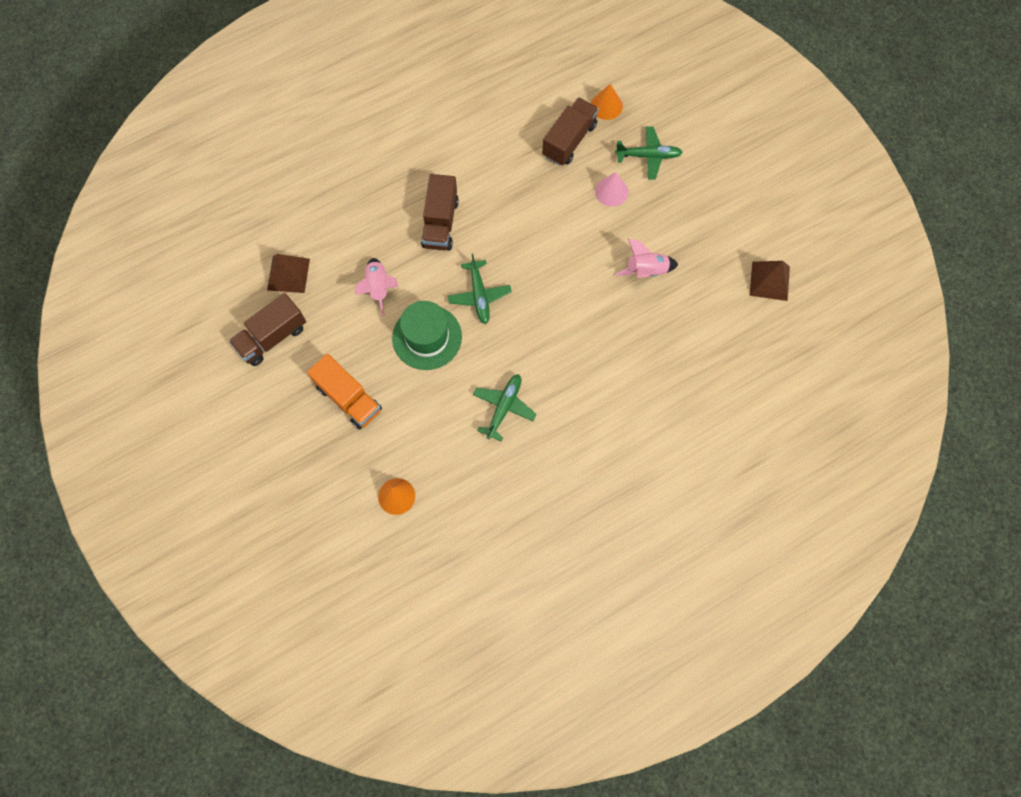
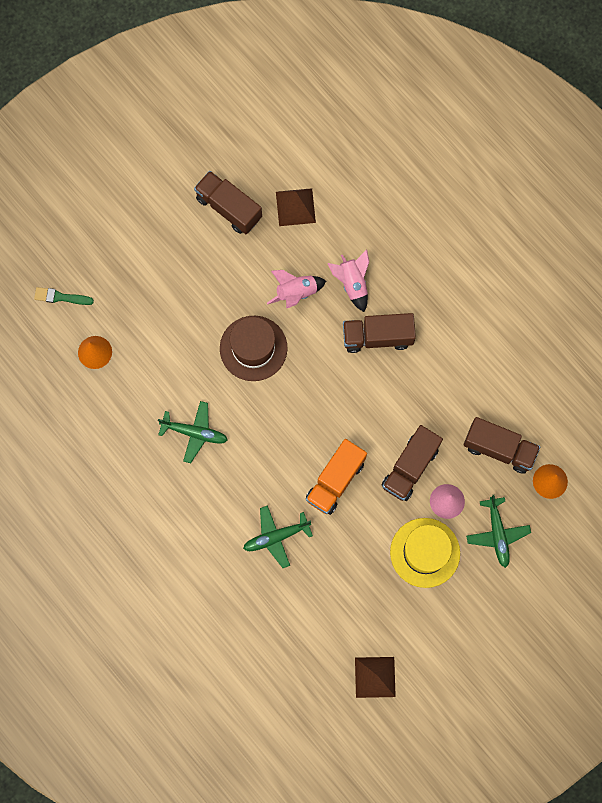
camera: 80 degrees right, 5 degrees up
(326, 524) = (61, 297): none -> green brush
(348, 398) = (180, 290): orange truck -> orange truck (335, 480)
(427, 337) = (253, 348): green hat -> brown hat
(479, 295) = (306, 389): green plane -> green plane (276, 537)
(574, 217) = (410, 467): none -> brown truck
(646, 271) = (363, 548): pink rocket -> pink rocket (352, 283)
(657, 218) = (425, 552): none -> yellow hat

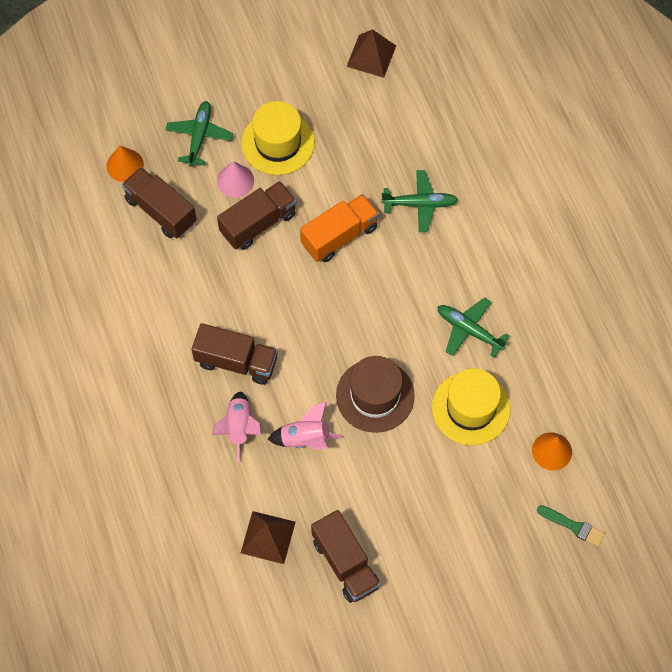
camera: 160 degrees left, 10 degrees down
(171, 365) = (471, 408): none -> yellow hat

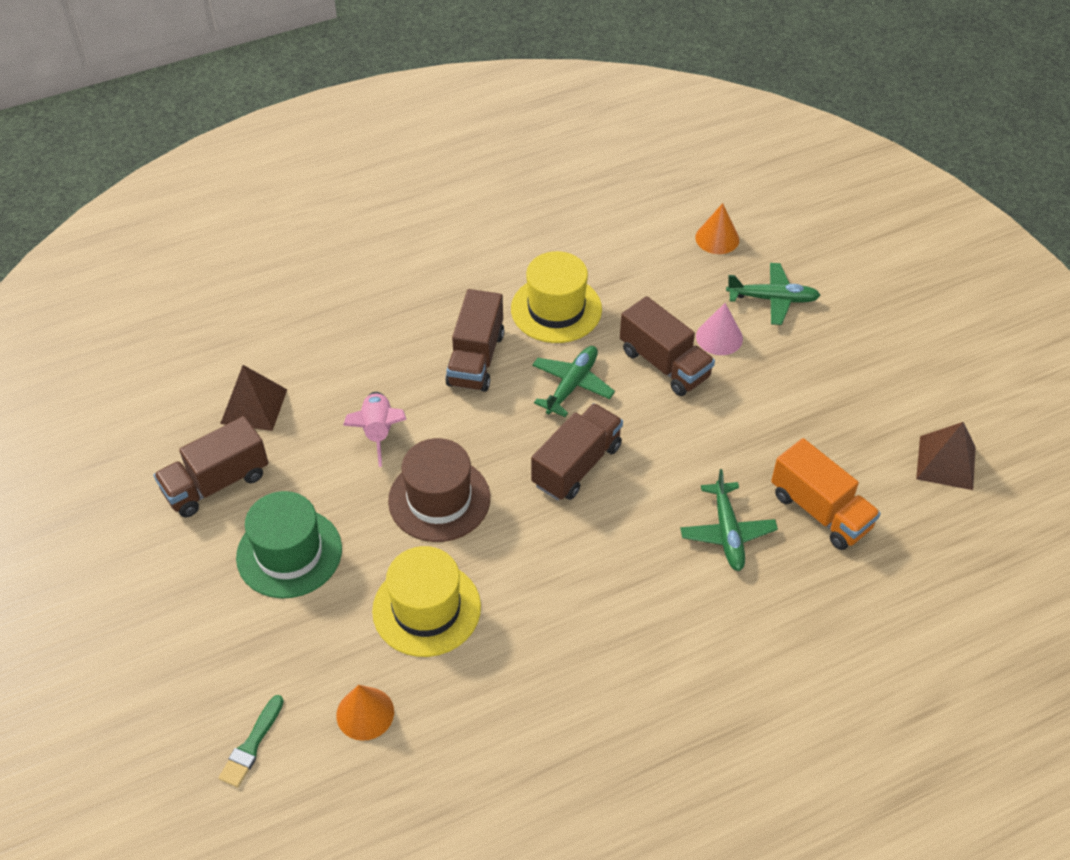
camera: 85 degrees right, 15 degrees down
(161, 211) = (664, 274): brown truck -> brown truck (577, 465)
(239, 427) = (391, 369): pink rocket -> none
(278, 143) = (783, 374): yellow hat -> yellow hat (556, 309)
(339, 236) = (662, 446): orange truck -> orange truck (820, 511)
(416, 505) = (289, 553): none -> green hat
(469, 330) = (542, 601): green plane -> green plane (572, 385)

